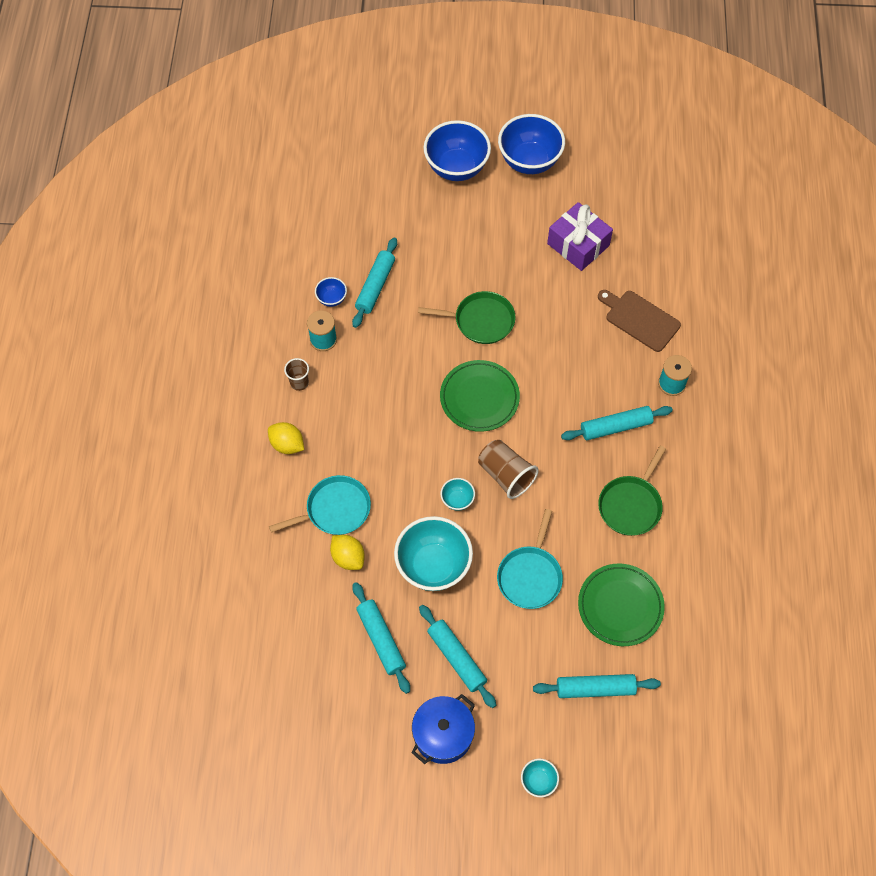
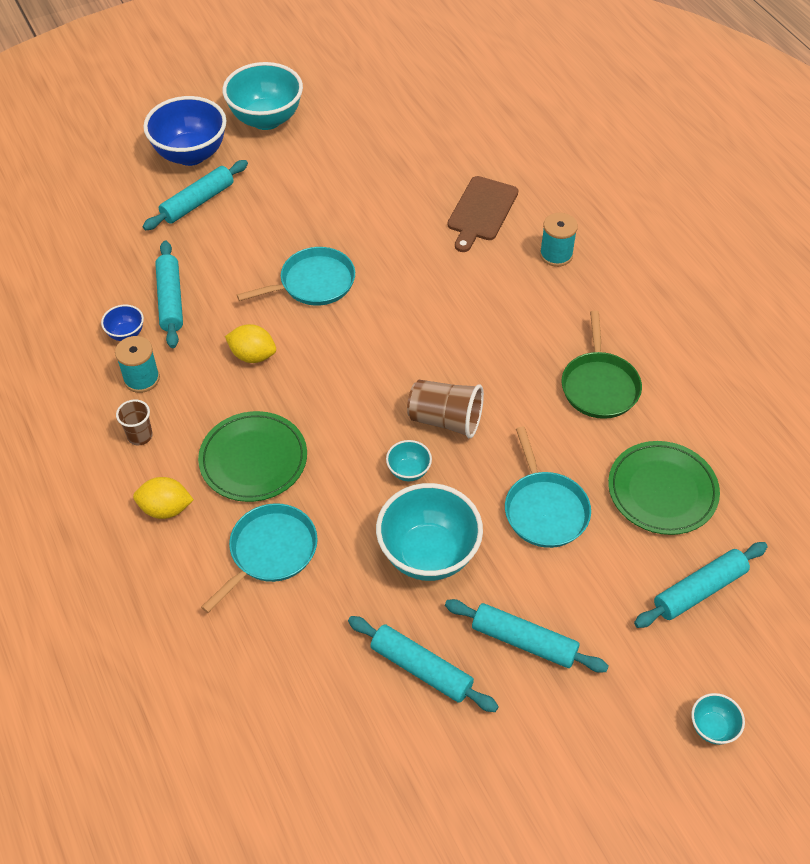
camera: 30 degrees left, 10 degrees down
(348, 557) = (320, 596): yellow lemon -> yellow lemon (253, 355)
(443, 734) = (568, 737): blue pot -> none
(479, 398) = (363, 357): green plate -> green plate (253, 460)
(481, 320) = (313, 283): green pan -> turquoise pan
(529, 161) = (266, 119): blue bowl -> turquoise bowl
(578, 244) = (369, 171): purple gift -> none
(616, 427) = (529, 319): turquoise rolling pin -> turquoise rolling pin (198, 202)
(640, 319) = (481, 211): brown cutting board -> brown cutting board turned 75 degrees counterclockwise

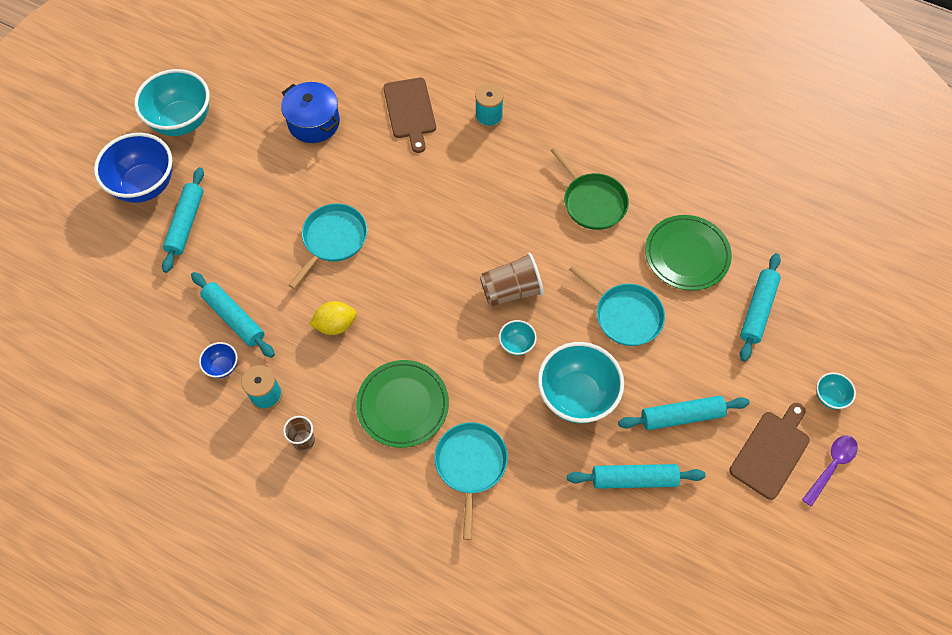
camera: 35 degrees left, 10 degrees up
(166, 509) = (370, 483): yellow lemon -> none
(381, 177) = (314, 123): none -> blue pot
(595, 739) = (771, 452): none -> brown cutting board
(655, 799) = (831, 466): none -> purple spoon

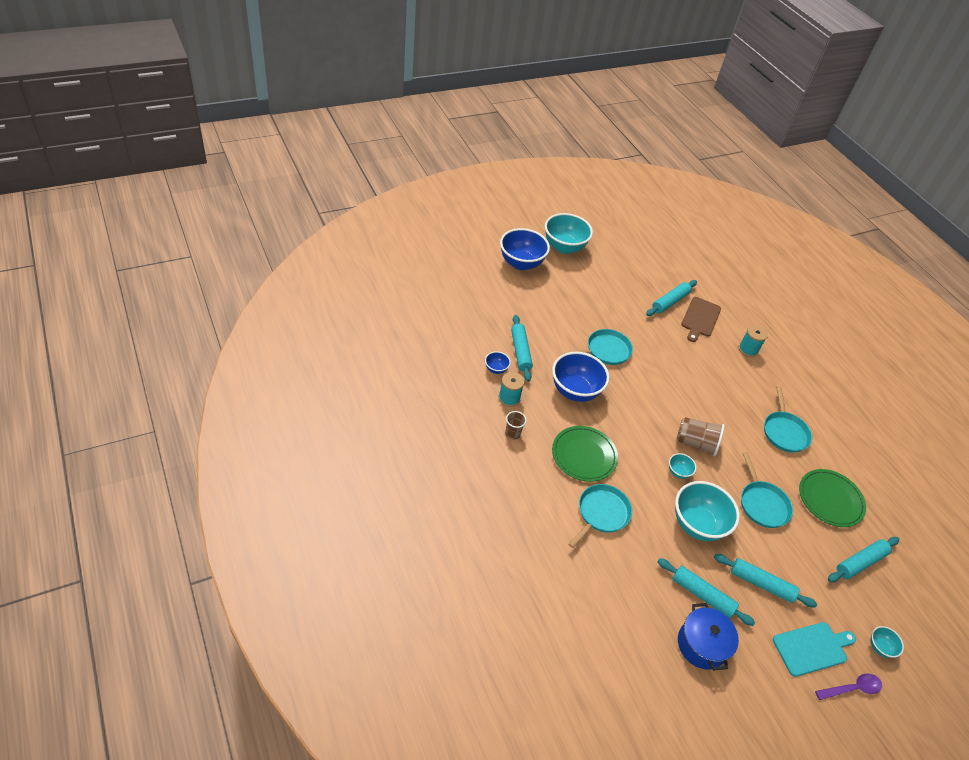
camera: 30 degrees right, 15 degrees down
(186, 223) = (529, 293): turquoise rolling pin -> turquoise rolling pin (670, 302)
(314, 123) = (638, 290): blue pot -> blue pot (701, 645)
(335, 325) = (575, 391): yellow lemon -> blue bowl
(592, 202) = (784, 432): green pan -> turquoise pan
(771, 452) = (812, 648): brown cutting board -> turquoise cutting board

